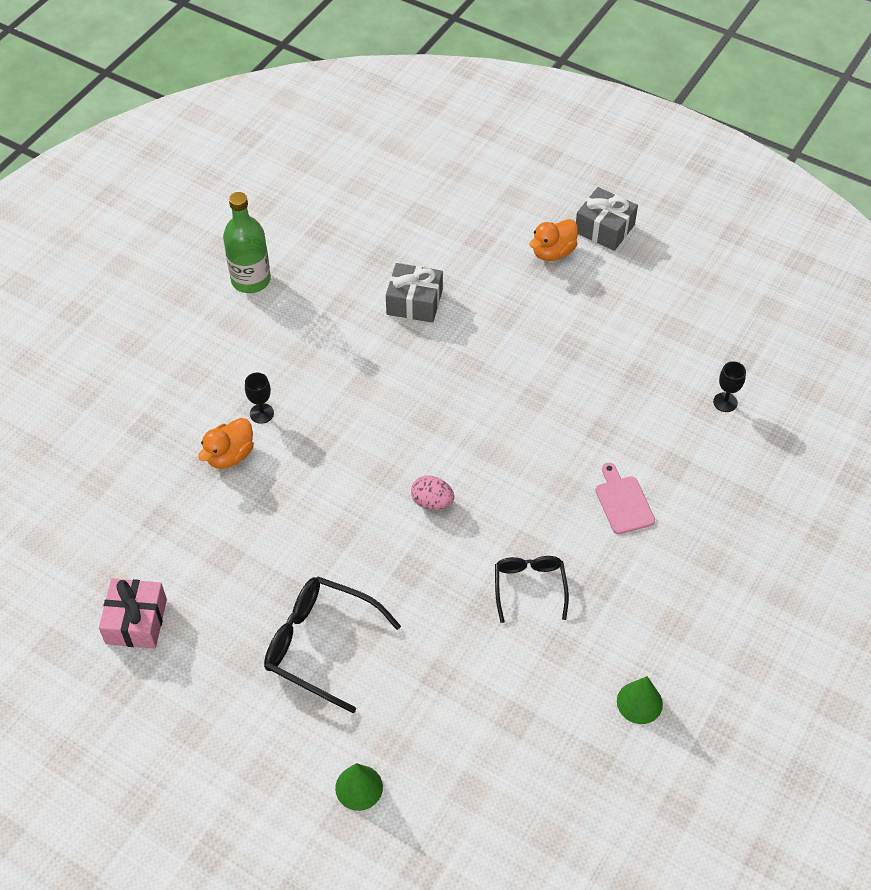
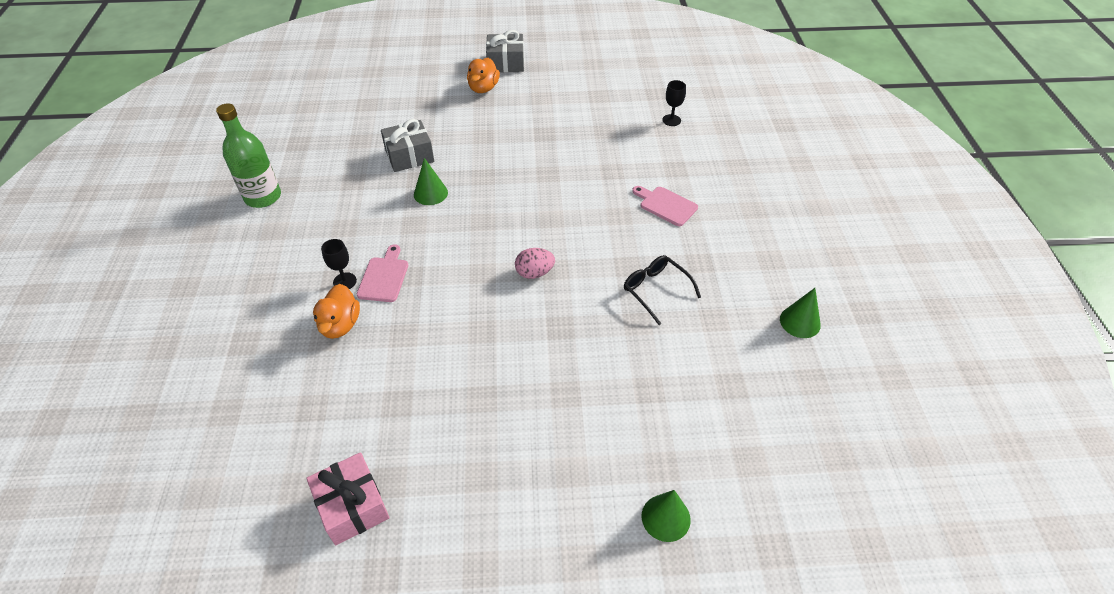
camera: 35 degrees left, 5 degrees down
(297, 428) = (384, 277): none -> pink cutting board
(320, 645) = (536, 424): black glasses -> none
(402, 359) = (430, 193): none -> green cone

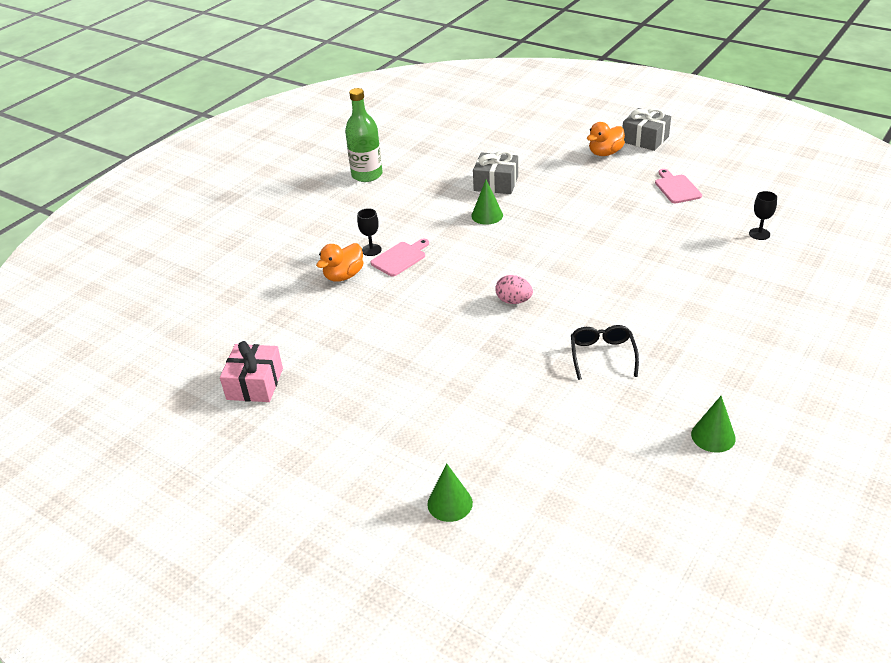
camera: 40 degrees right, 10 degrees down
(666, 205) = (680, 297): pink cutting board -> pink cutting board (676, 188)

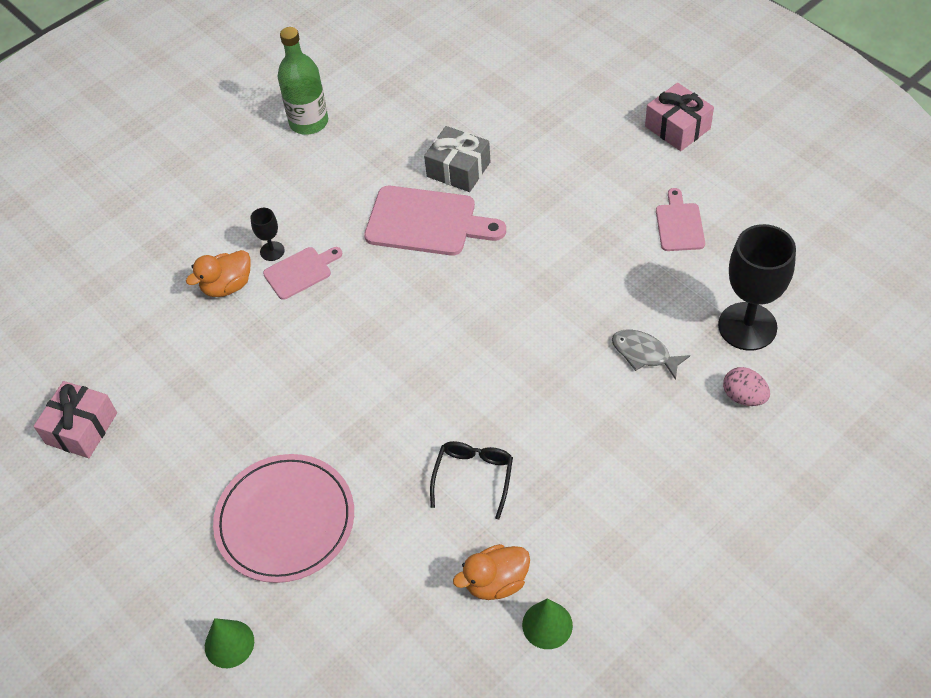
camera: 15 degrees right, 15 degrees up
(460, 411) = (285, 520): none -> pink plate
(487, 215) = (427, 222): green cone -> pink cutting board
(513, 301) = (405, 370): pink egg -> pink egg (743, 397)
(605, 153) = (615, 143): orange duck -> orange duck (496, 582)
(645, 139) = (677, 127): grey gift -> pink gift
(693, 261) = (644, 354): none -> grey fish
(759, 234) = (747, 326): black goblet -> black goblet, size x2.20

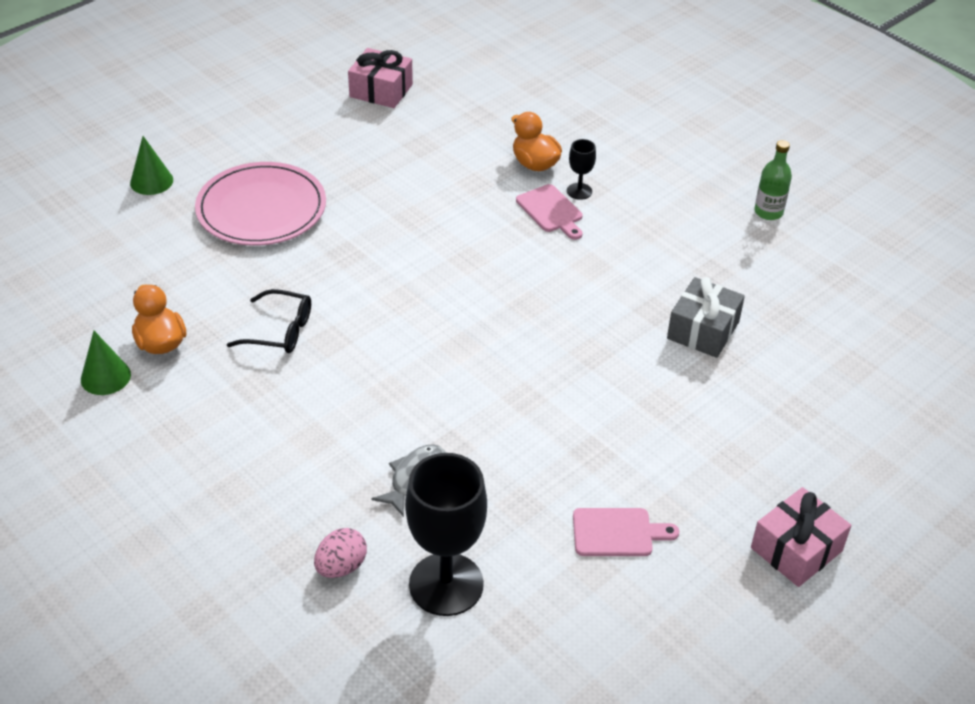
camera: 85 degrees right, 10 degrees down
(309, 122) = (768, 212): green bottle -> green bottle, size x0.64
(427, 222) = (619, 303): pink cutting board -> none

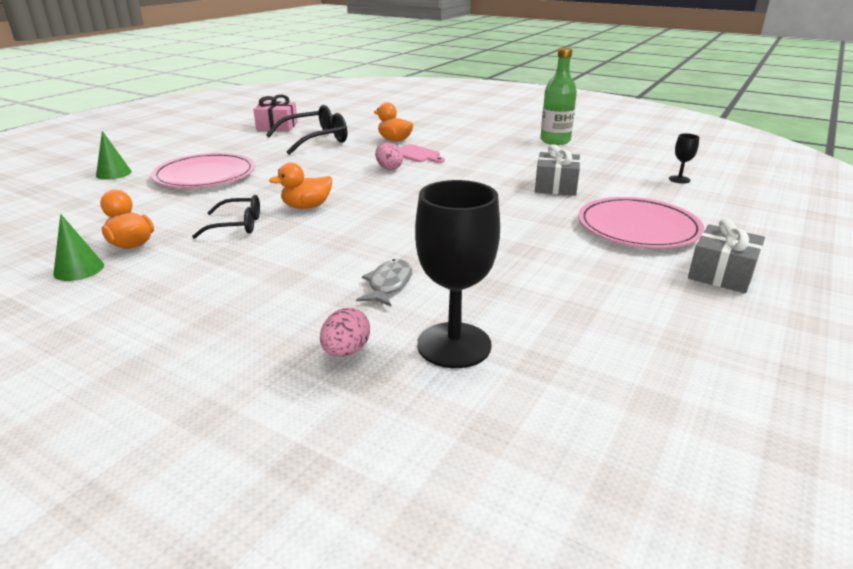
camera: 15 degrees left, 15 degrees down
(368, 309) = (306, 207): none -> orange duck
(425, 142) = (316, 140): none -> black glasses
(500, 239) = (389, 168): none -> pink egg
(579, 191) = (430, 146): black goblet -> black goblet (679, 179)
(617, 533) = (579, 287): pink cutting board -> none
(755, 443) = (638, 227): none -> pink plate
(768, 212) = (555, 141): green bottle -> green bottle, size x1.56
(796, 549) = (721, 273): pink gift -> grey gift

